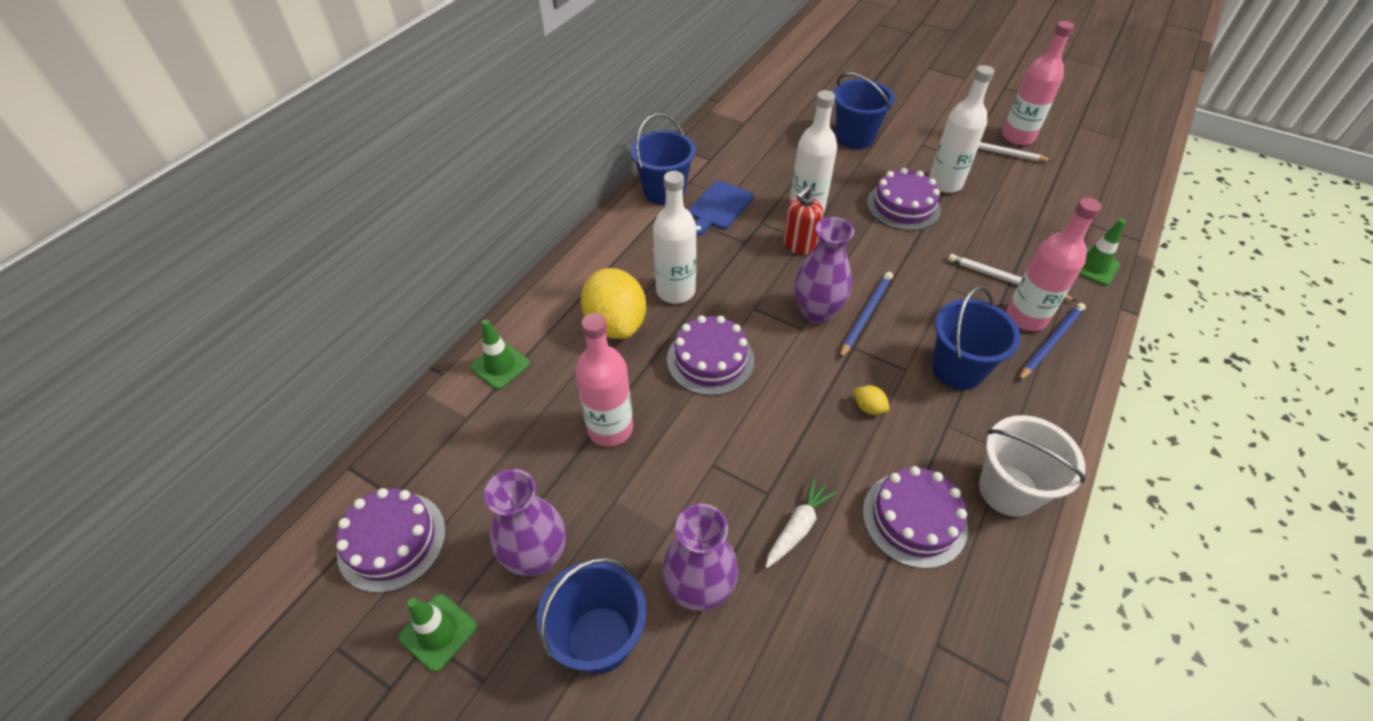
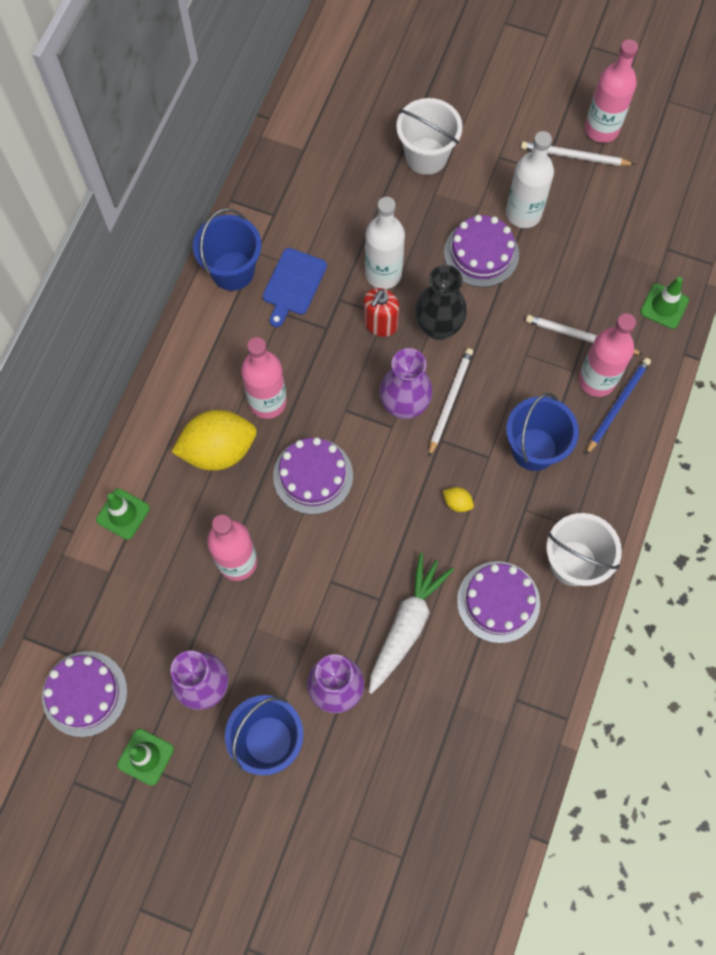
camera: 10 degrees left, 20 degrees up
(616, 324) = (218, 450): yellow lemon -> yellow lemon turned 75 degrees counterclockwise
(675, 291) = (267, 402): white bottle -> pink bottle
(798, 527) = (406, 625): white carrot -> white carrot, size x1.67
(854, 137) = (426, 156): blue bucket -> white bucket
(857, 254) = (438, 327): none -> black vase
(865, 315) = (450, 401): blue pencil -> white pencil

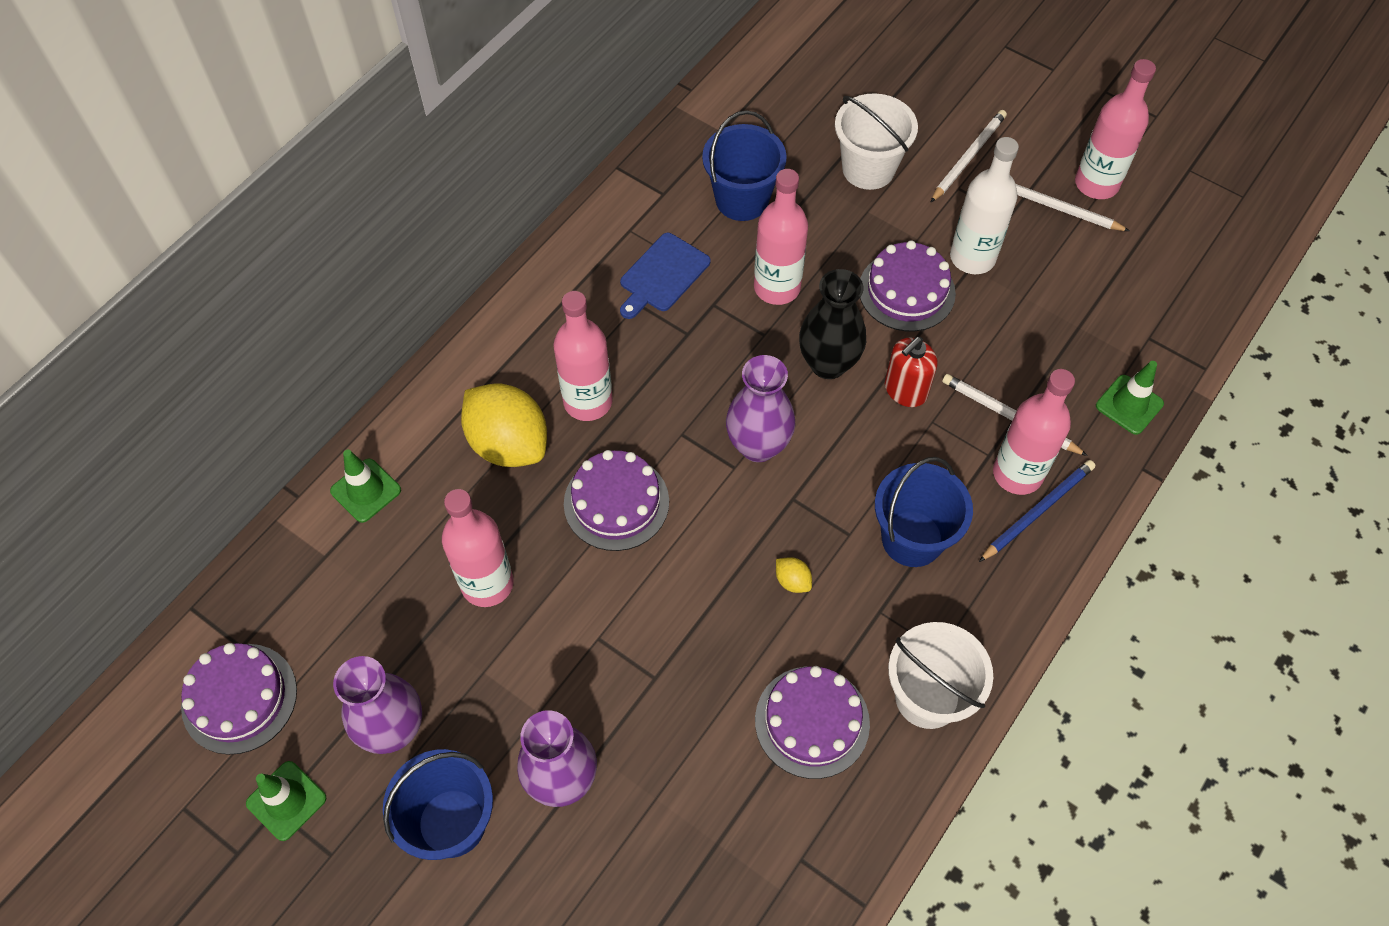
camera: 15 degrees right, 10 degrees down
(218, 450) = (508, 443): yellow lemon -> yellow lemon turned 45 degrees clockwise
(232, 271) = (594, 244): blue bucket -> blue bucket (742, 199)
(380, 324) = (756, 343): red soap dispenser -> red soap dispenser (905, 390)
(383, 274) = (777, 287): white bottle -> pink bottle
(406, 625) = (681, 720): white carrot -> none
(450, 401) = (818, 454): white pencil -> white pencil (968, 157)

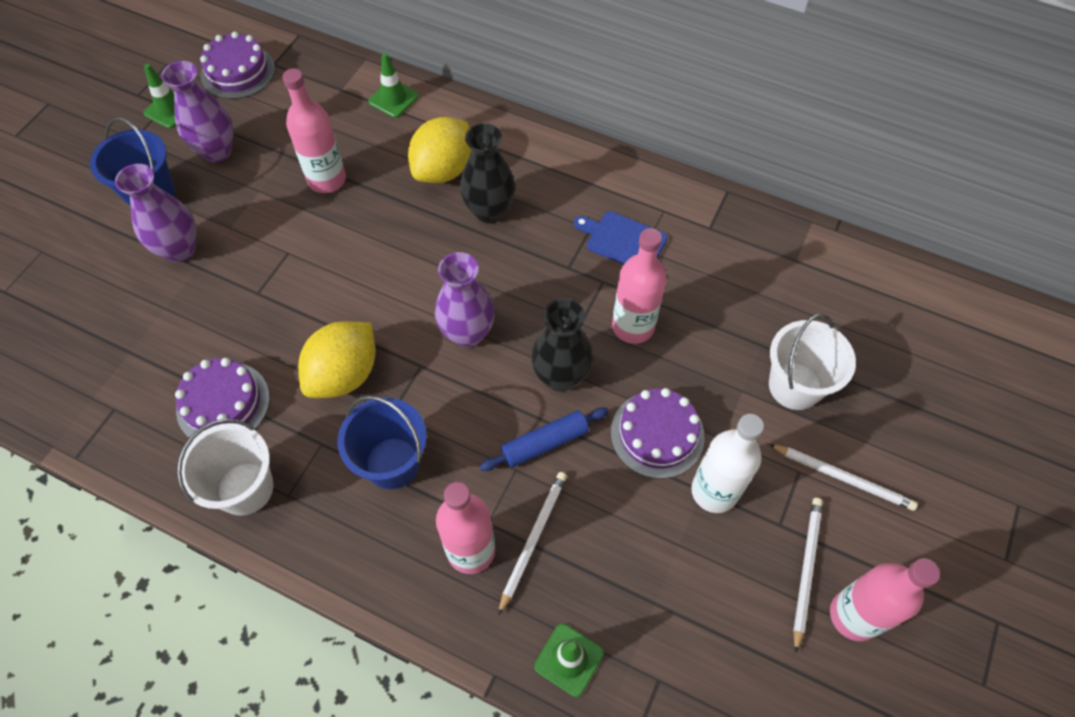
camera: 80 degrees right, 0 degrees up
(588, 401) = (489, 211): pink bottle -> black vase
(616, 502) = (402, 244): purple cake -> none
(742, 199) = (722, 287): blue bucket -> none
(792, 581) = (344, 374): yellow lemon -> yellow lemon, size x2.50
(905, 390) = (545, 443): red soap dispenser -> blue rolling pin
(1038, 511) = (433, 571): blue pencil -> none

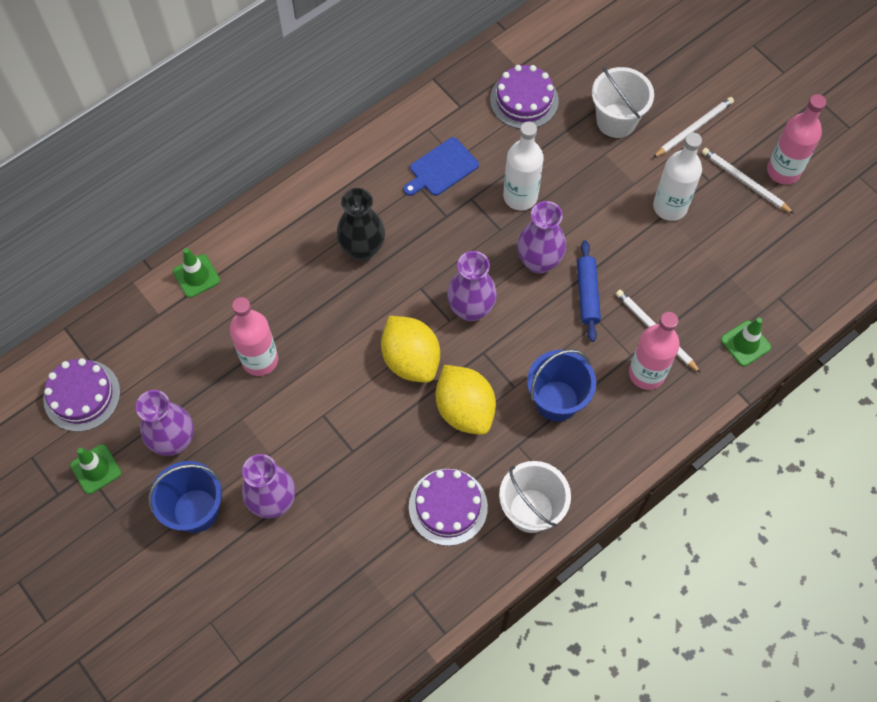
camera: 65 degrees left, 5 degrees up
(443, 170) = (300, 266): yellow lemon -> yellow lemon (411, 359)
(560, 376) = (539, 261): black vase -> purple vase
(633, 326) = (520, 196): pink bottle -> white bottle
(657, 434) = (613, 221): purple cake -> purple cake (524, 100)

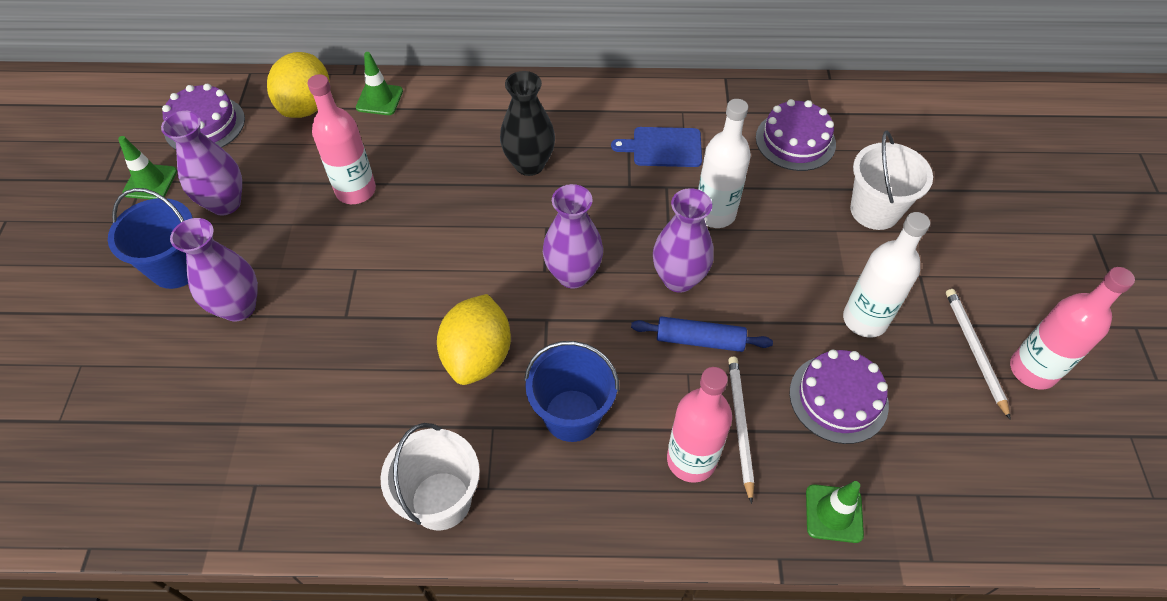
camera: 40 degrees right, 10 degrees down
(411, 359) = (476, 278): yellow lemon -> yellow lemon (307, 106)
(448, 507) = (370, 431): purple cake -> purple cake (838, 398)
(587, 294) = (700, 340): blue rolling pin -> blue rolling pin turned 60 degrees clockwise
(694, 128) = (956, 266): white pencil -> none

